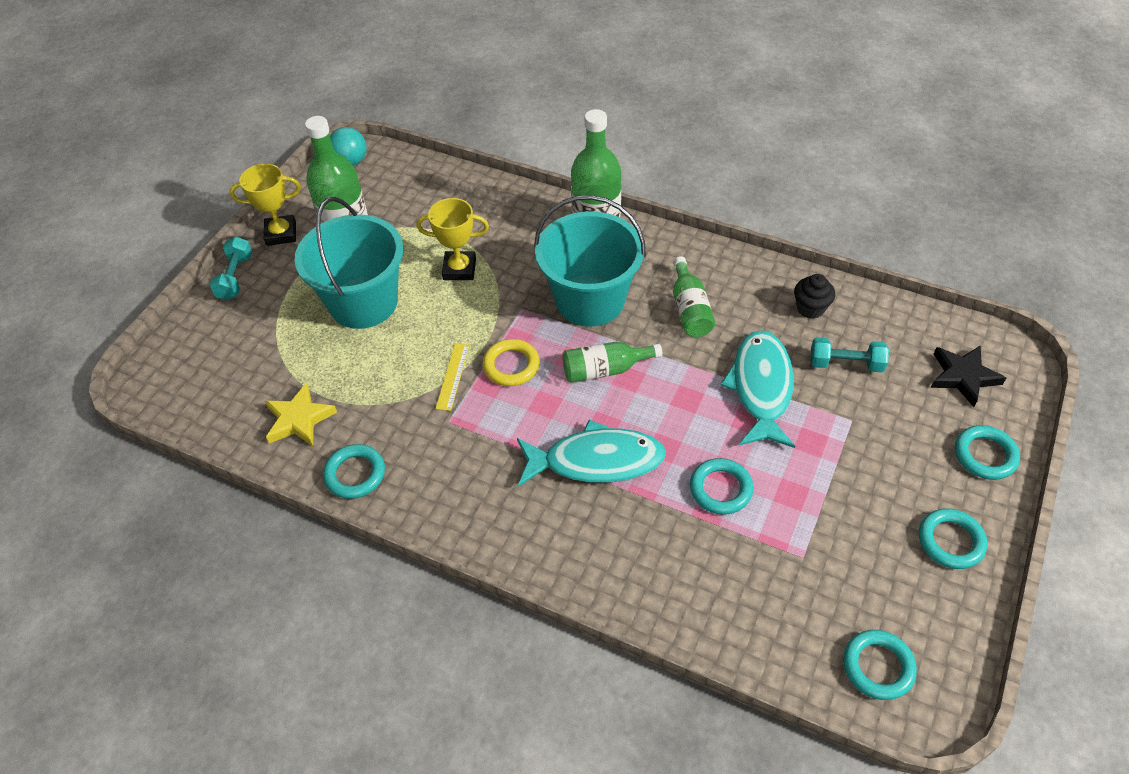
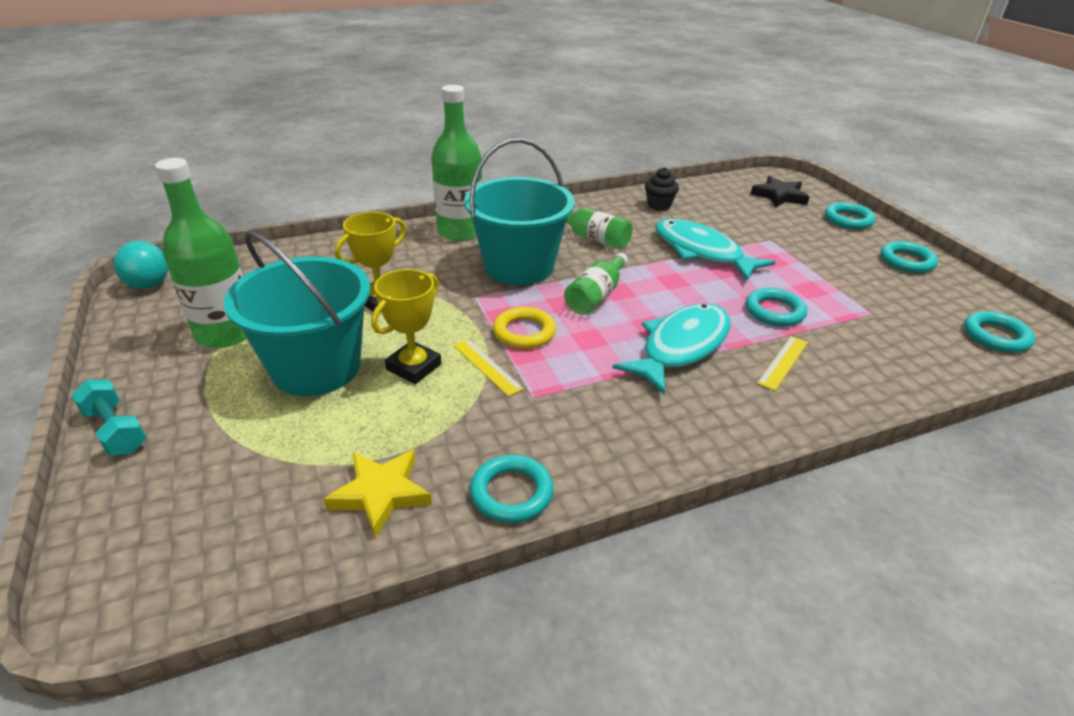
camera: 50 degrees left, 15 degrees down
(281, 234) = (133, 368): yellow trophy -> yellow trophy (414, 367)
(648, 533) = (783, 362): none -> yellow ruler
(846, 364) = (721, 218): turquoise dumbbell -> none

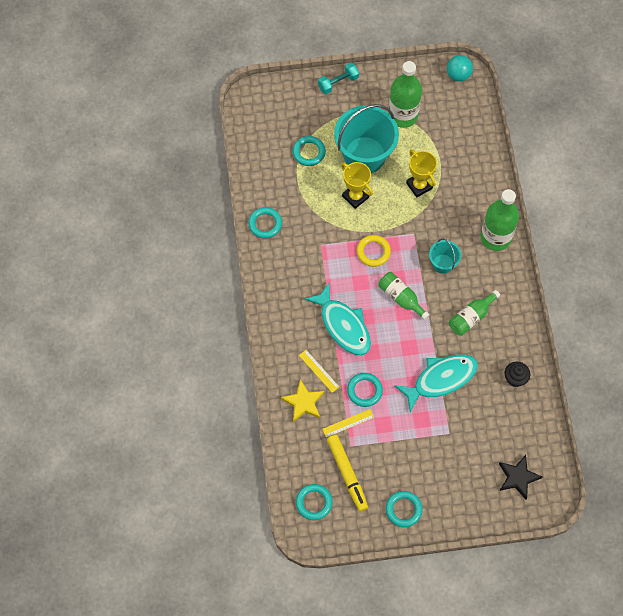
camera: 105 degrees right, 30 degrees up
(381, 493) = (277, 178): yellow star -> yellow star (303, 402)
(487, 366) = (348, 229): yellow ruler -> yellow ruler (348, 423)
(519, 266) = (443, 263): turquoise bucket -> turquoise bucket, size x0.49
(848, 220) = (469, 507): turquoise ring -> turquoise ring (309, 152)
(916, 311) = (347, 474): none -> yellow marker

